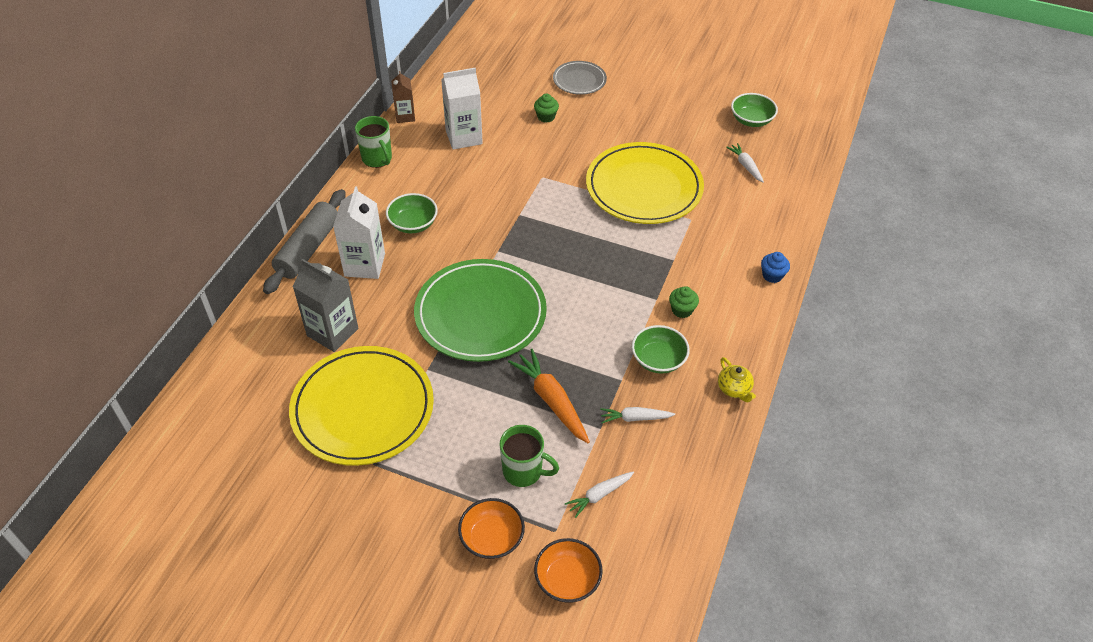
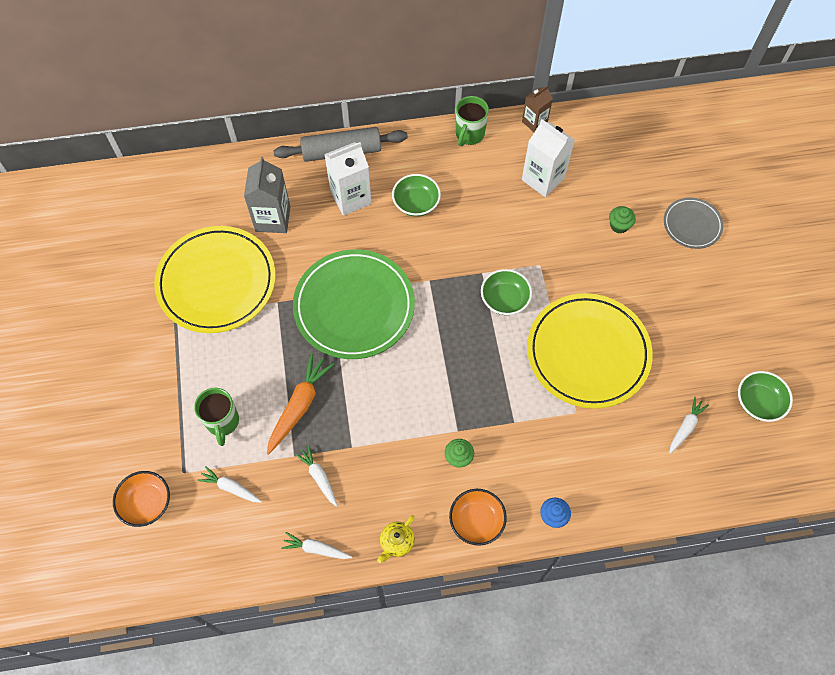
camera: 60 degrees right, 15 degrees up
(492, 538) = (154, 432): orange bowl -> orange bowl (476, 521)
(658, 360) = (390, 465): green bowl -> green bowl (504, 299)
(705, 452) = (316, 549): none -> white carrot

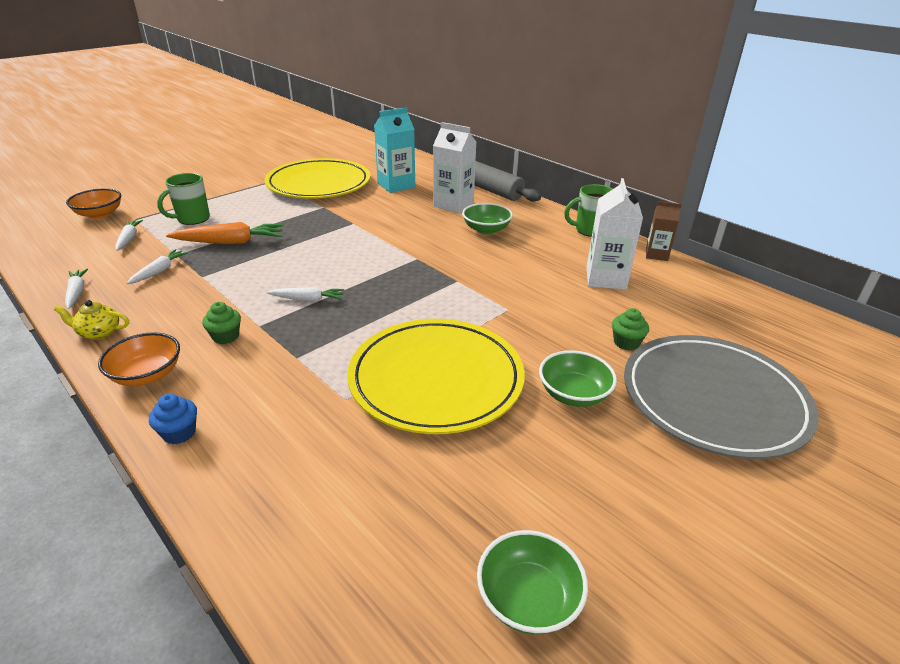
camera: 55 degrees right, 30 degrees down
(273, 219) = (396, 185): grey carton -> turquoise carton
(354, 306) = (351, 235): green plate -> none
(504, 299) = (442, 302): green bowl -> green bowl (573, 394)
(685, 427) = (405, 516): white carrot -> white carrot (308, 299)
(692, 225) = (713, 399): grey plate -> grey plate, size x1.97

